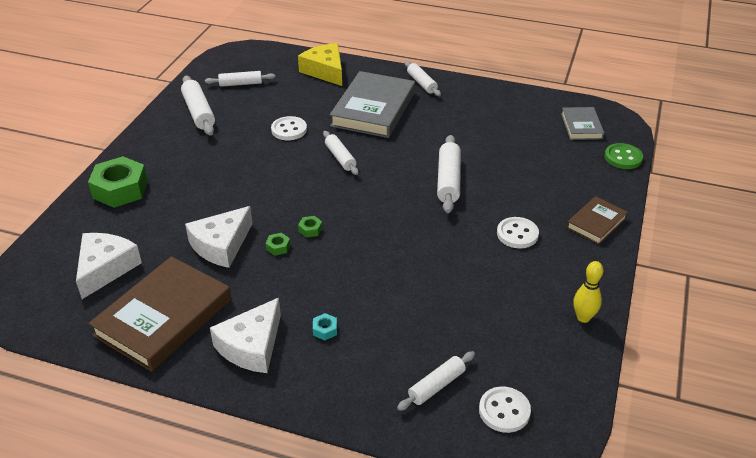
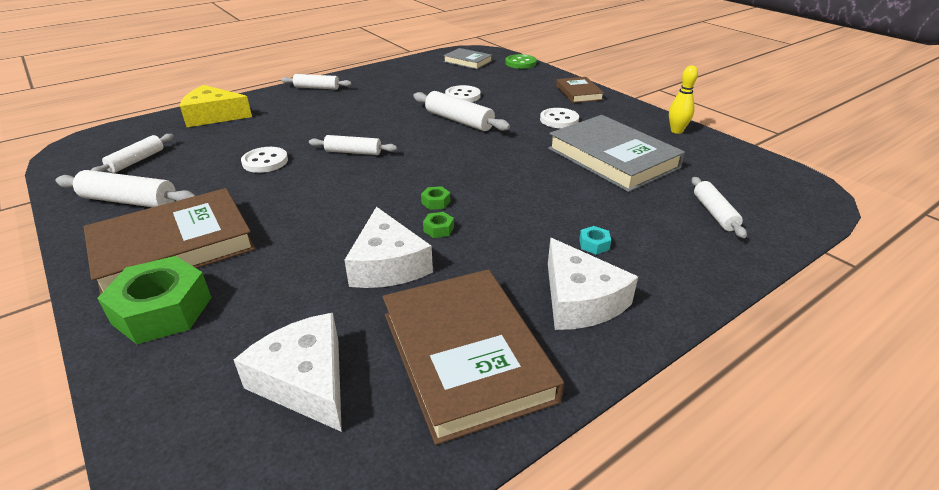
camera: 55 degrees left, 5 degrees down
(171, 157) = (173, 247): none -> brown book
(373, 109) = (312, 116): grey book -> grey book (612, 158)
(504, 411) = (762, 194): white button -> white button (462, 96)

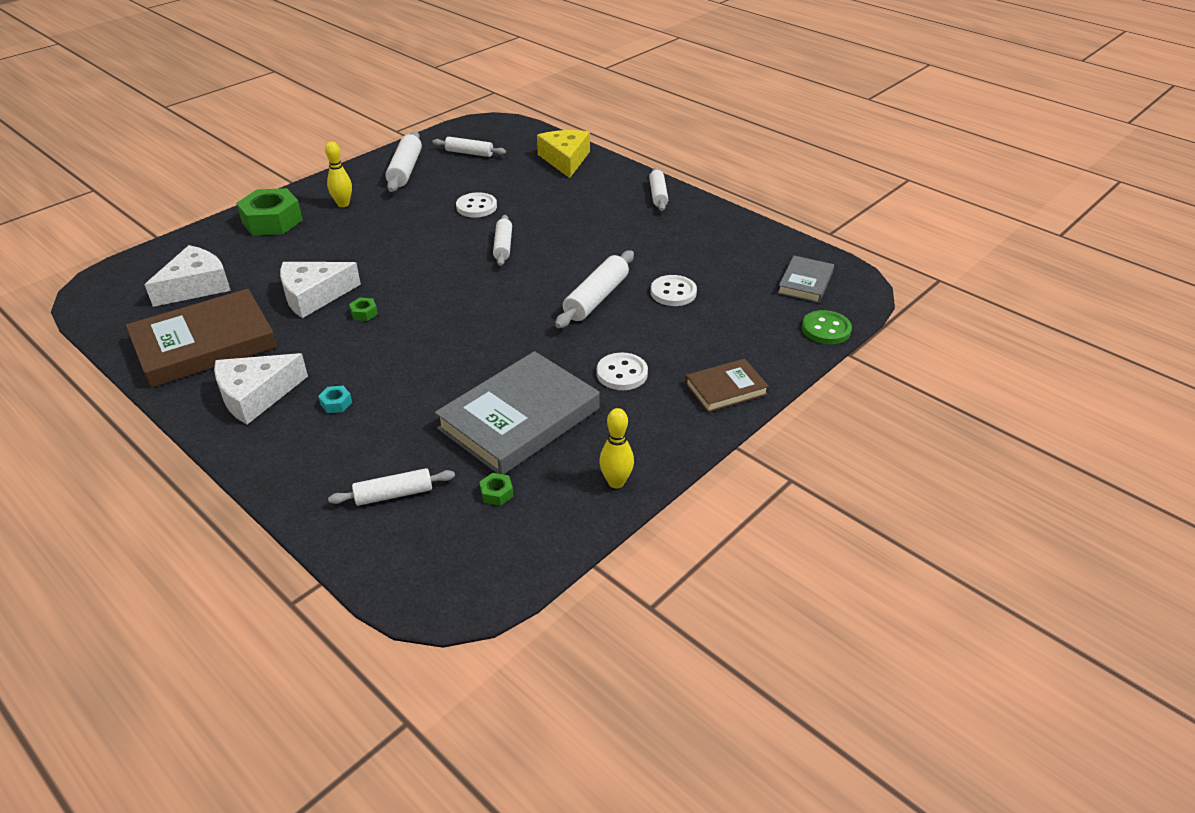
camera: 80 degrees right, 5 degrees up
(173, 247) = (343, 204): brown book -> yellow bowling pin
(435, 202) = (410, 306): green nut -> green nut (497, 493)

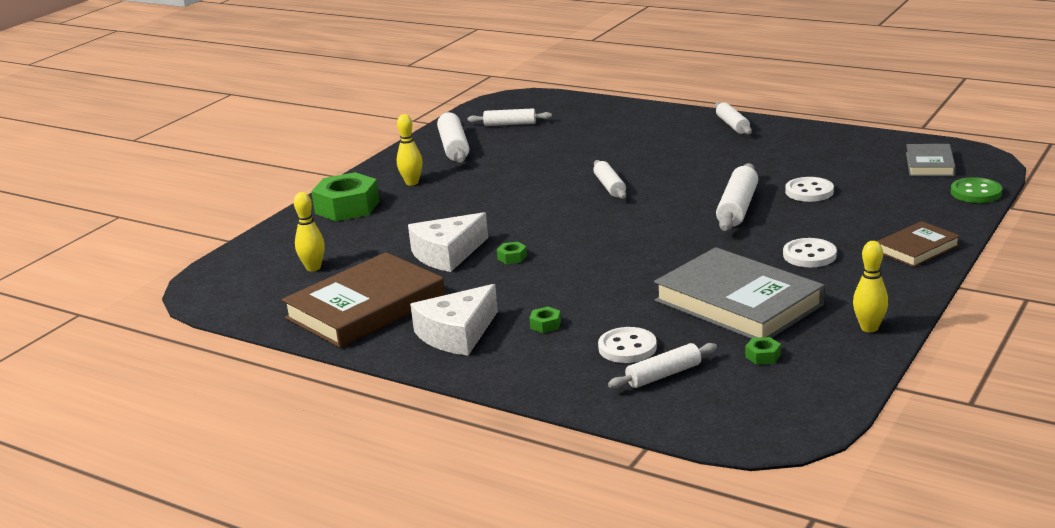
camera: 10 degrees left, 15 degrees down
(196, 286) = (313, 268): white cheese -> yellow bowling pin
(336, 403) = (545, 325): turquoise nut -> green nut
(476, 207) = (555, 162): white button -> white button (627, 348)
(519, 418) = (738, 303): grey book -> grey book turned 75 degrees counterclockwise
(565, 160) = (615, 114): yellow cheese -> none

